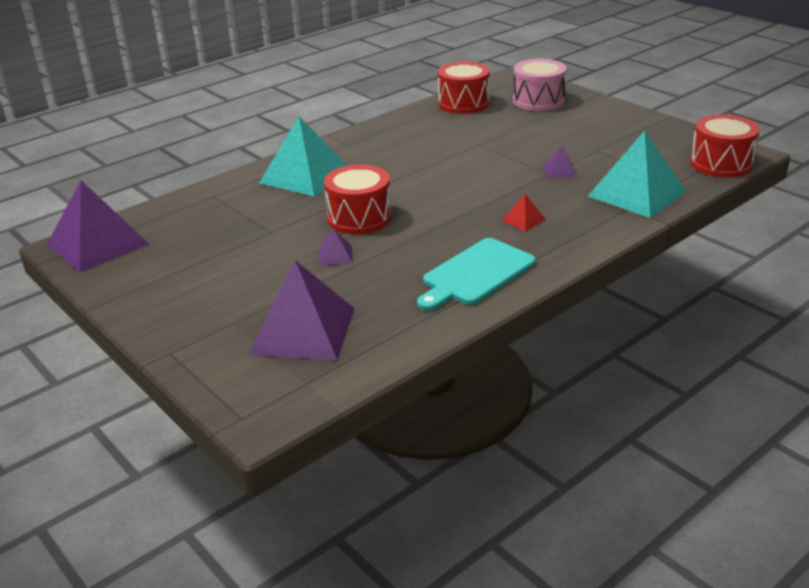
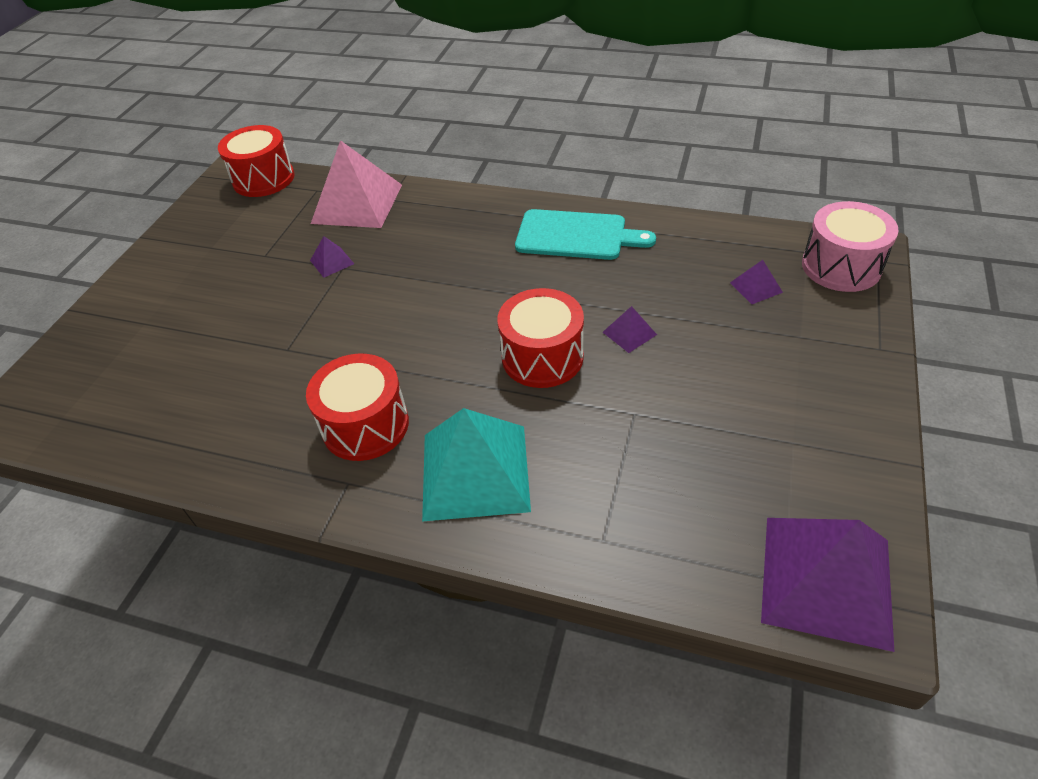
camera: 120 degrees left, 15 degrees up
(303, 331) = (756, 287): purple pyramid -> purple pyramid, size x0.43
(463, 103) = (139, 426): red drum -> red drum (365, 425)
(523, 220) = (458, 246): red pyramid -> none
(538, 101) = (111, 354): pink drum -> pink drum (841, 266)
(636, 193) = (357, 204): turquoise pyramid -> pink pyramid

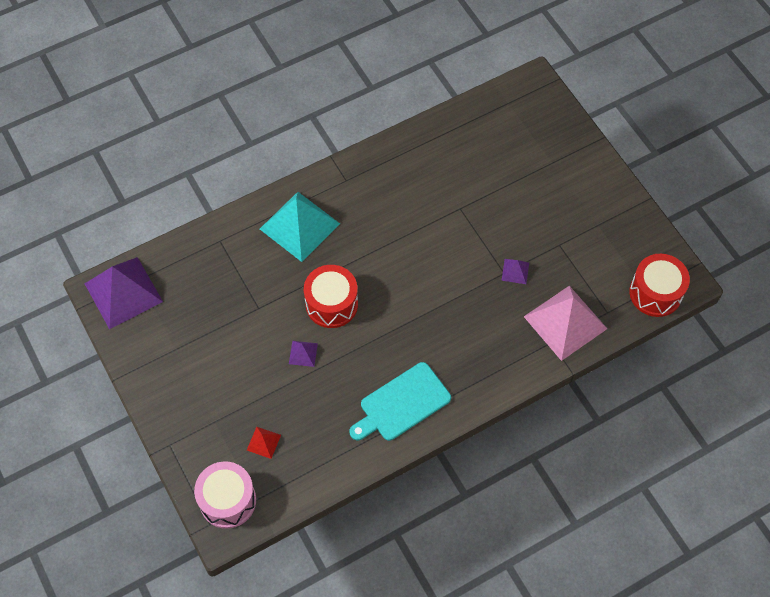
camera: 130 degrees right, 15 degrees up
(365, 425) = (371, 206): red drum -> none
(756, 287) = (263, 442): purple pyramid -> red pyramid

